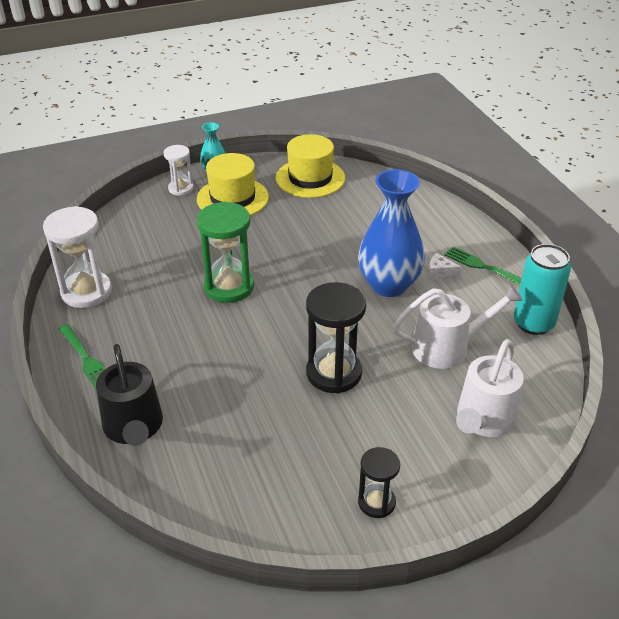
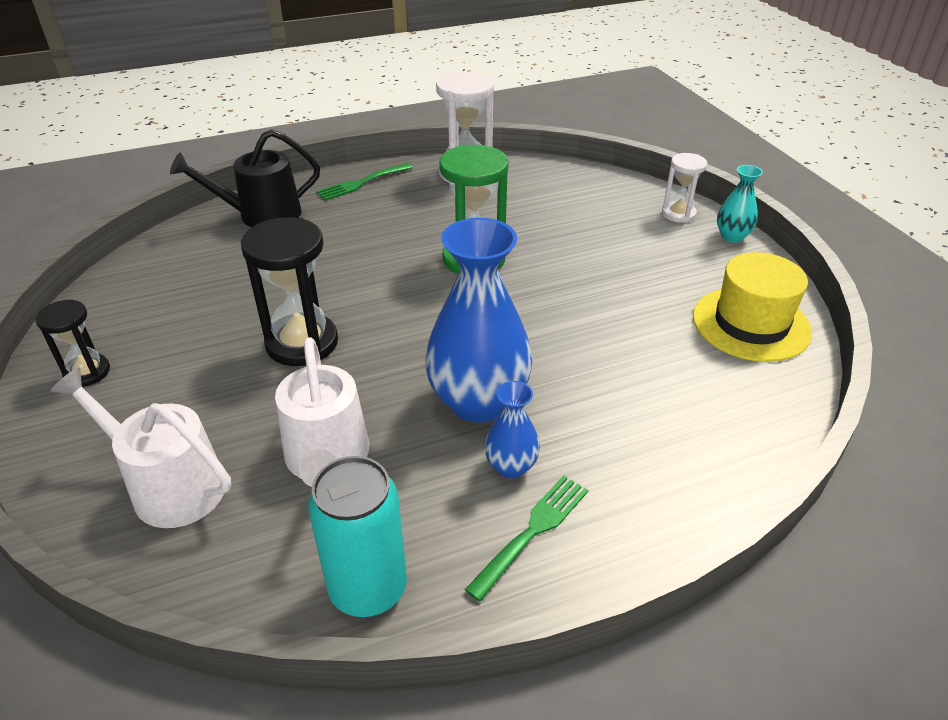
camera: 90 degrees right, 0 degrees up
(232, 198) = (669, 254): yellow hat -> none
(440, 273) = (511, 466): white cheese -> blue vase

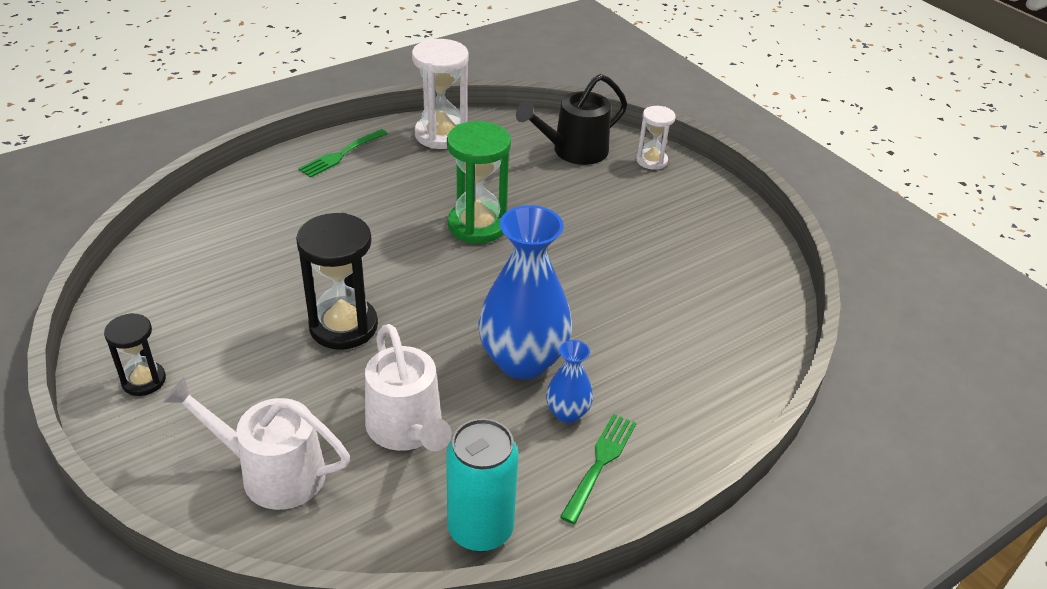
camera: 15 degrees left, 0 degrees up
(262, 215) = (252, 199): black watering can -> black watering can (574, 151)
(732, 236) = (703, 179): turquoise vase -> none
(751, 324) = (735, 261): yellow hat -> none

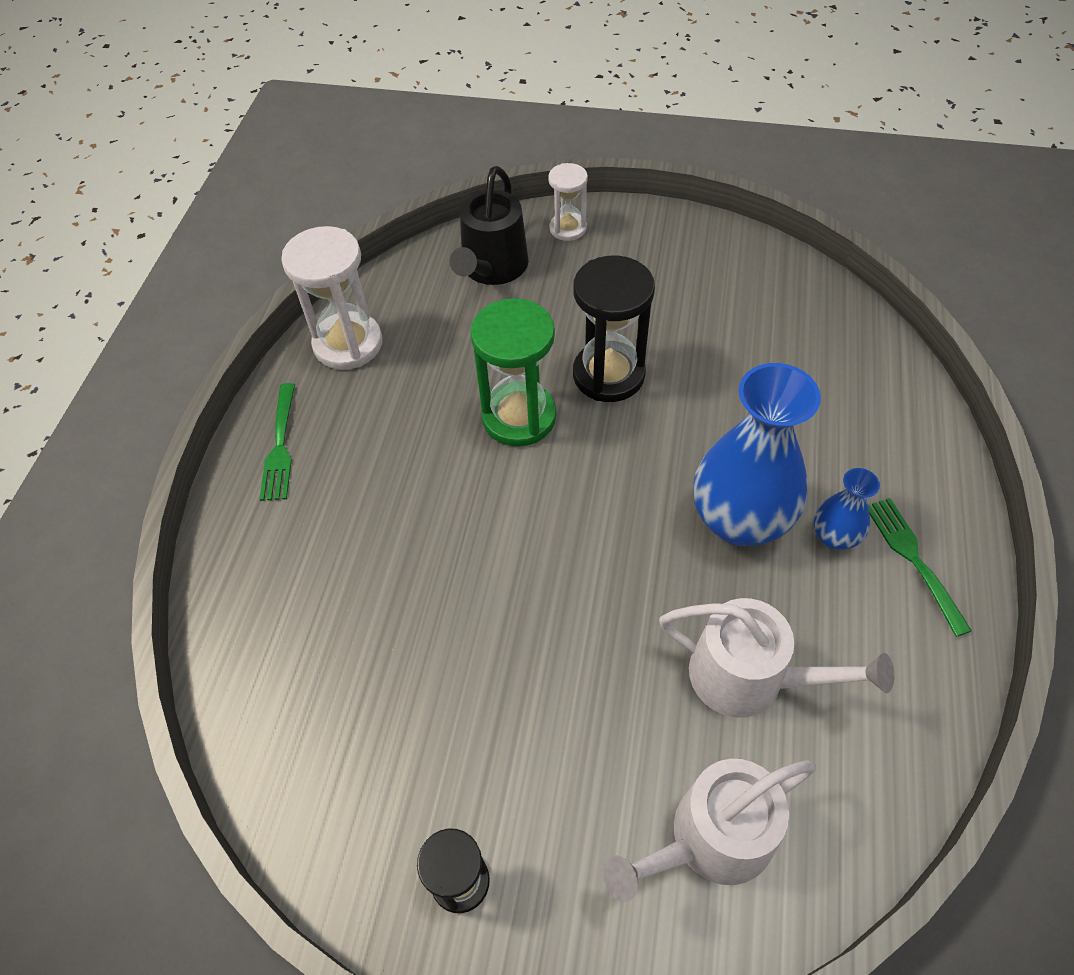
camera: 40 degrees left, 15 degrees up
(343, 326) = (555, 631): black hourglass -> black hourglass (608, 375)
(480, 529) = (921, 708): turquoise can -> none

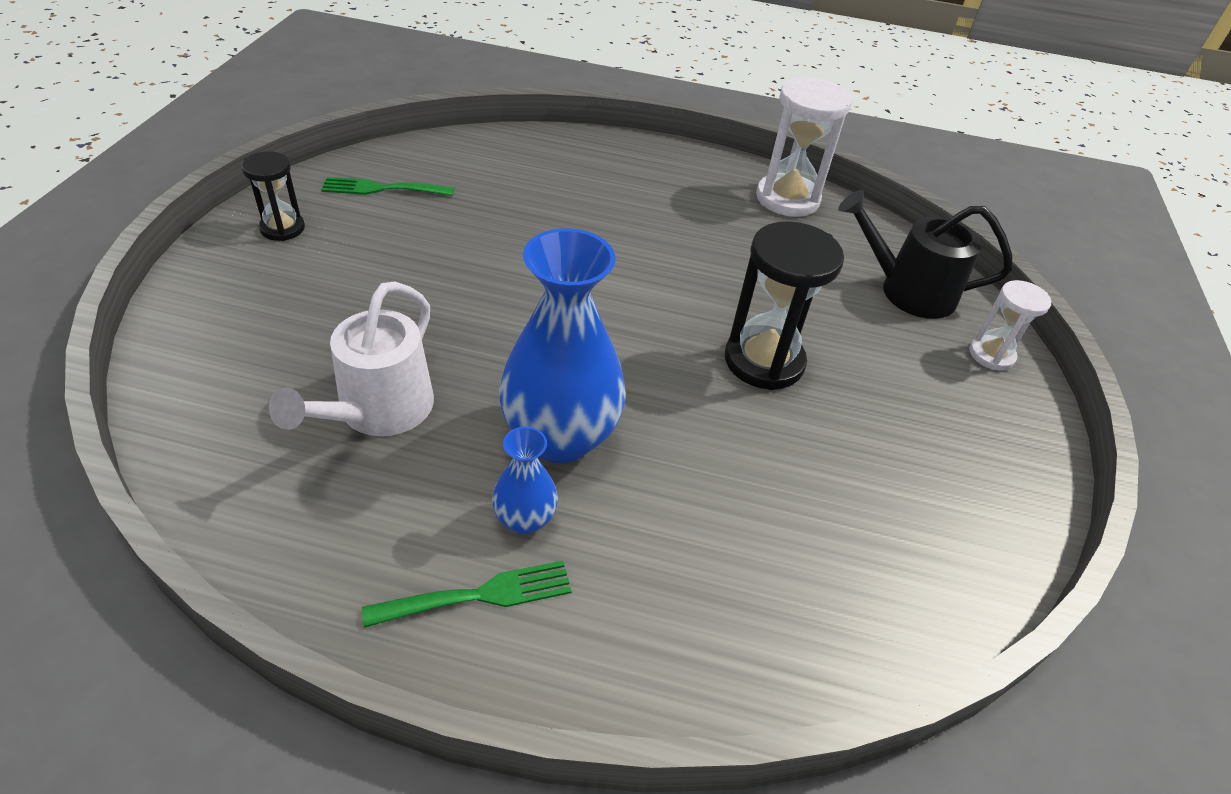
camera: 85 degrees right, 10 degrees down
(280, 446) = (672, 164): green fork -> green fork (382, 189)
(519, 417) = (704, 292): green hourglass -> none
(711, 838) = (244, 359): white watering can -> none

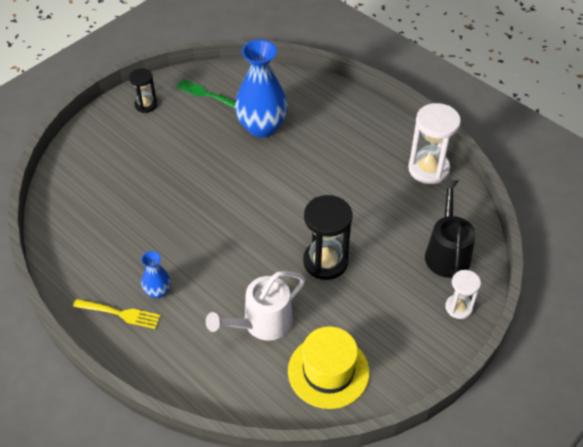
camera: 35 degrees right, 5 degrees up
(379, 410) = (131, 218): white watering can -> white watering can (262, 323)
(478, 596) = (120, 314): green fork -> yellow fork
(560, 437) = (198, 261): blue vase -> blue vase (262, 127)
(908, 291) = (447, 253): black watering can -> black watering can turned 45 degrees clockwise
(919, 526) = (328, 371): none -> yellow hat

